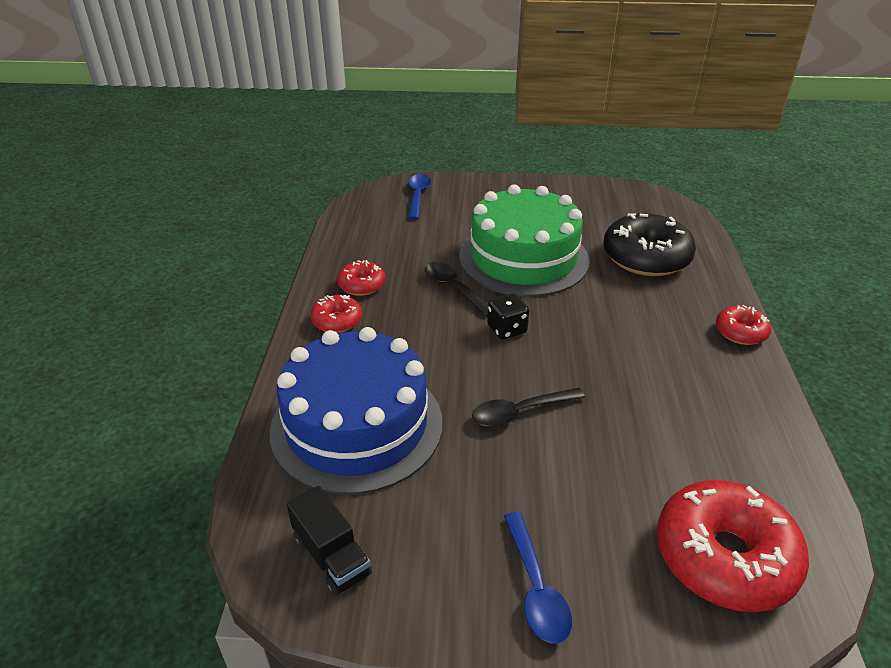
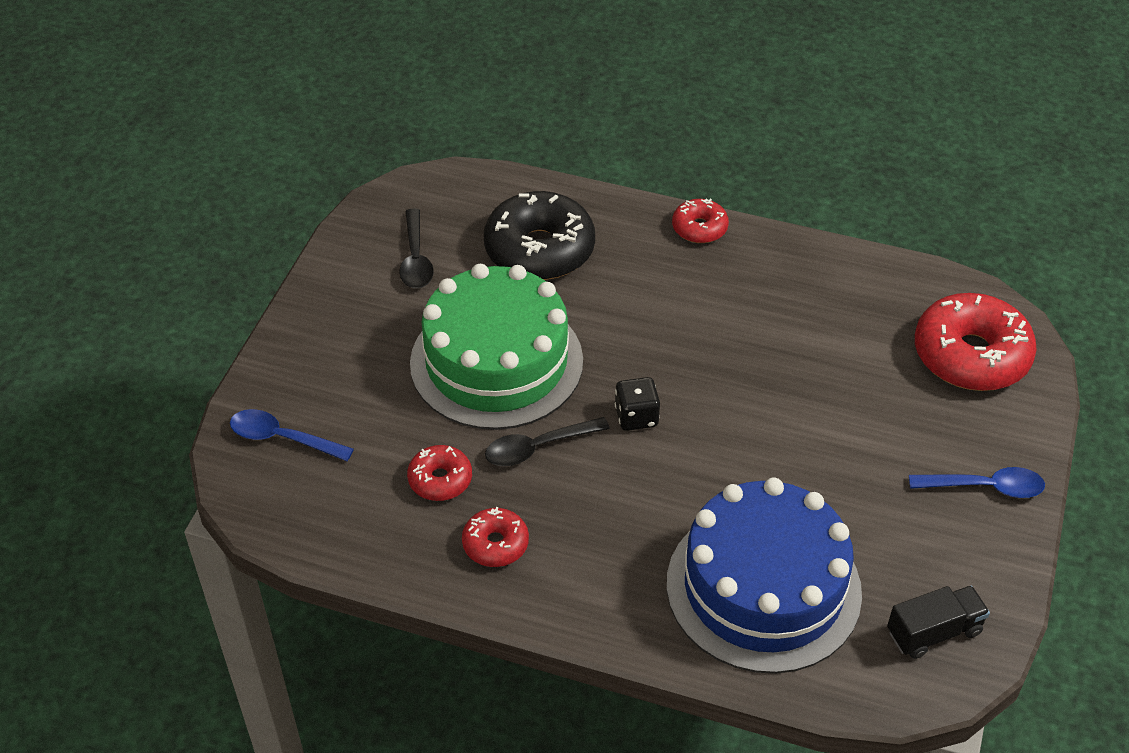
camera: 75 degrees left, 10 degrees up
(337, 321) = (567, 582): red donut -> red donut (440, 480)
(520, 412) = (776, 441): black spoon -> black spoon (416, 259)

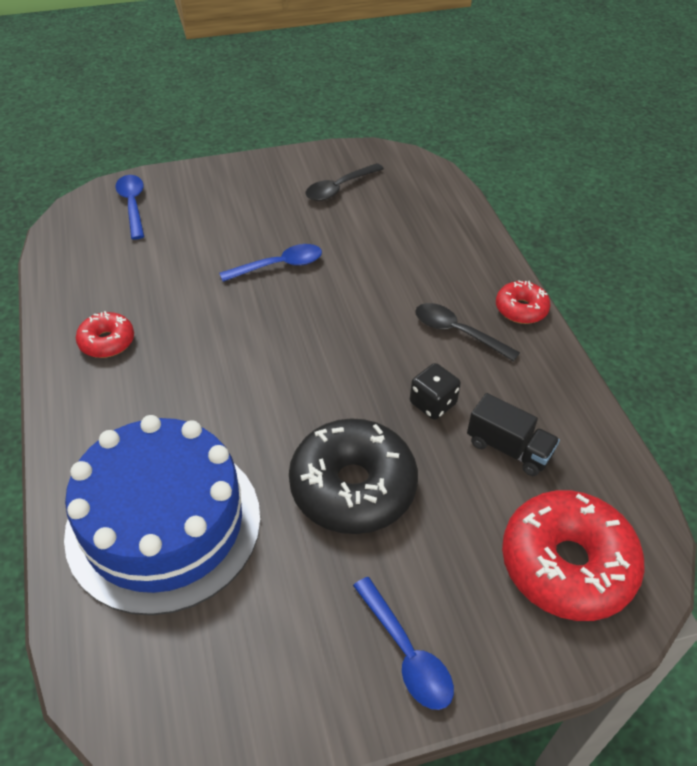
camera: 55 degrees right, 0 degrees up
(440, 480) = (148, 288): red donut -> none
(496, 362) = (279, 265): green cake -> blue spoon
(538, 447) = (214, 322): black spoon -> black spoon (457, 332)
(539, 250) = (407, 238): black donut -> black donut (352, 487)
(636, 416) = (288, 361): black dice -> black dice (433, 403)
(934, 632) = (190, 687): black truck -> black truck (508, 448)

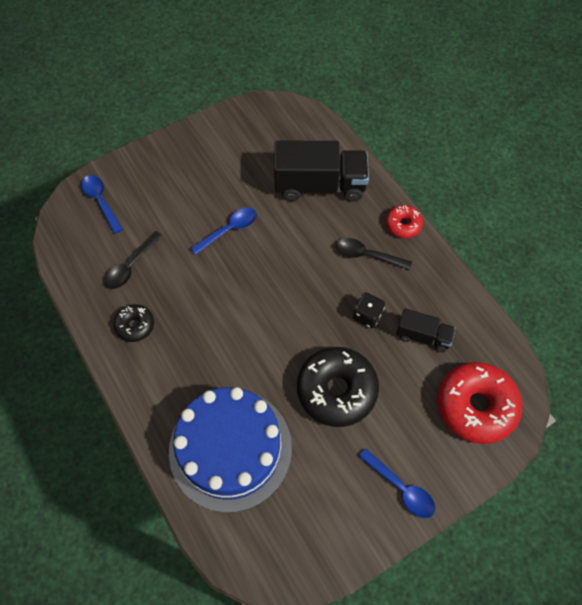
camera: 15 degrees left, 15 degrees up
(107, 342) = (135, 325): red donut -> black donut
(339, 188) = (247, 148): black spoon -> black spoon (131, 266)
(419, 243) = (319, 185): none -> black truck

